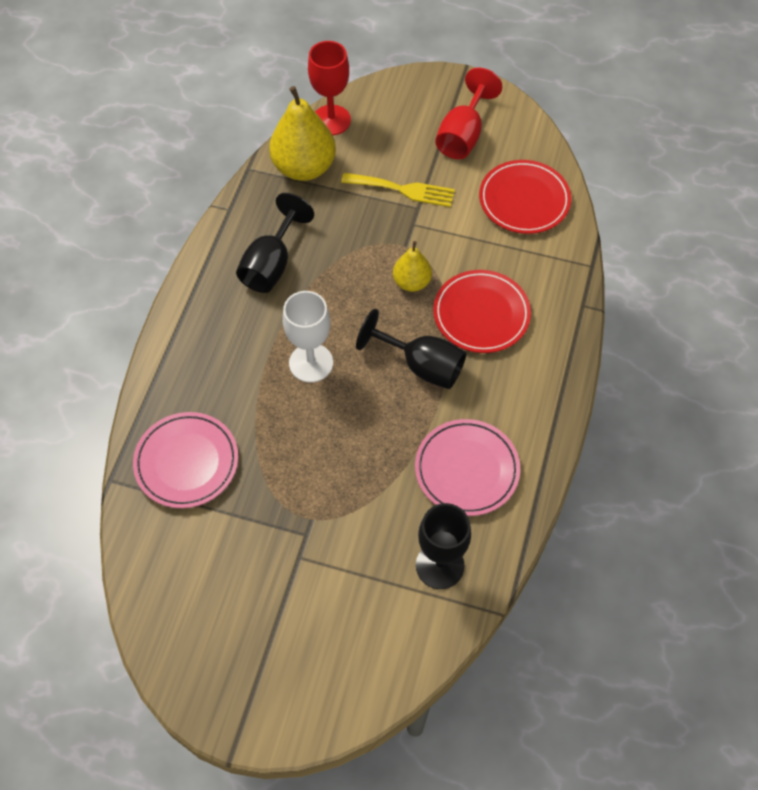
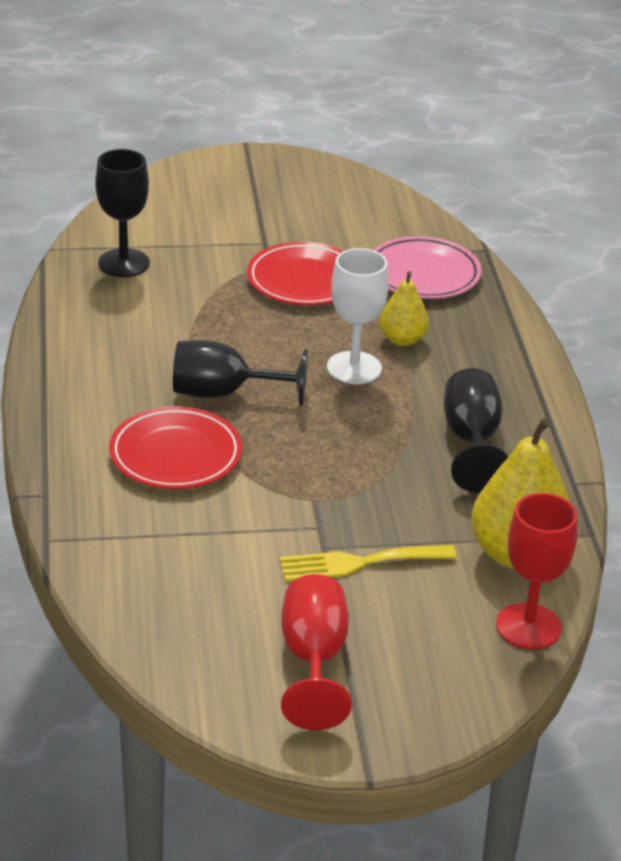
camera: 155 degrees right, 25 degrees down
(411, 282) = (283, 465): yellow pear -> yellow pear (402, 340)
(467, 469) = (128, 327): pink plate -> none
(524, 200) = (175, 594): red plate -> red plate (304, 280)

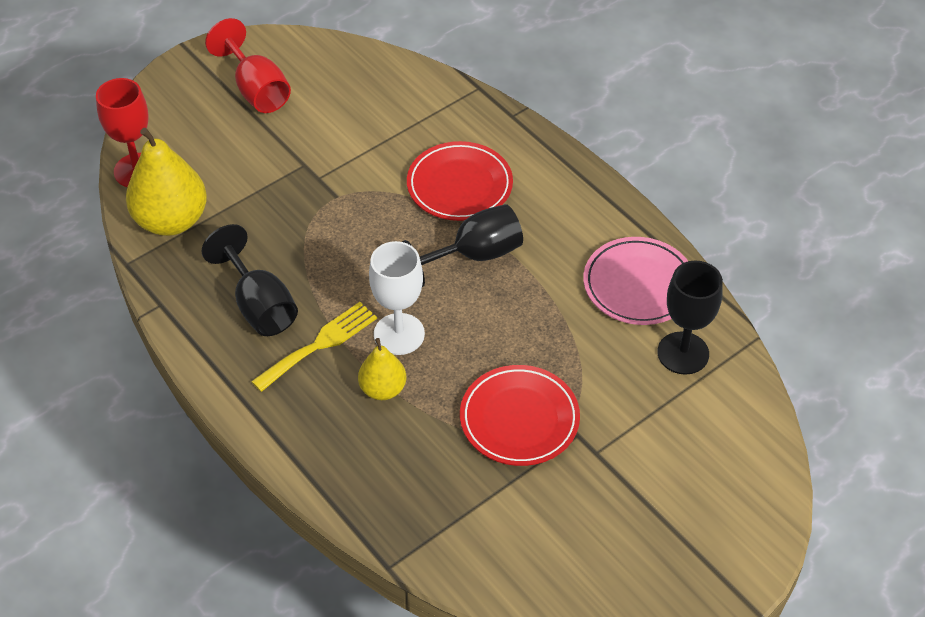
camera: 150 degrees right, 15 degrees up
(359, 563) = (273, 164): yellow fork -> yellow fork (319, 344)
(423, 274) = (423, 490): pink plate -> pink plate (638, 285)

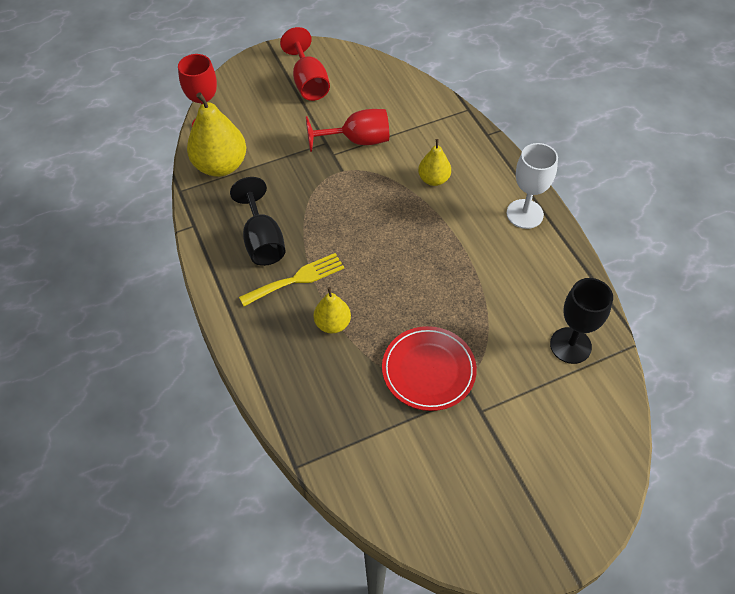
camera: 15 degrees right, 5 degrees up
(345, 154) = (357, 140): none -> red goblet
(399, 334) = (357, 283): white goblet -> white goblet (524, 214)
(459, 185) = (433, 179): red plate -> yellow pear
(475, 255) = (430, 235): black goblet -> none
(638, 285) = (549, 283): pink plate -> none

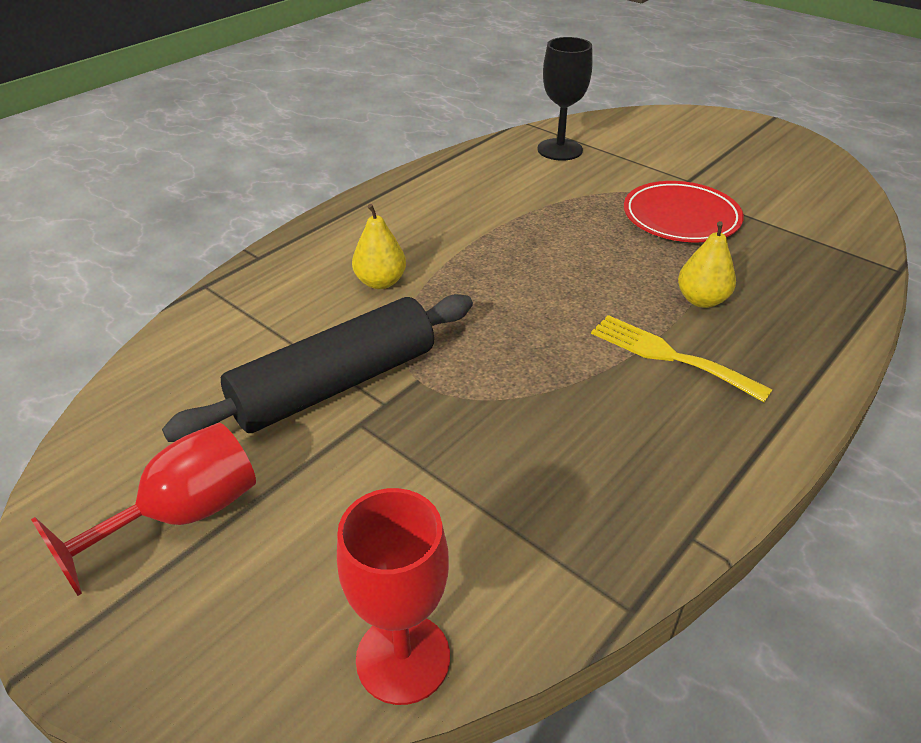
camera: 115 degrees left, 15 degrees down
(220, 165) = (514, 566): yellow pear -> none
(262, 240) = (638, 421): black goblet -> none
(357, 140) = (335, 384): red goblet -> black rolling pin
(524, 214) = (397, 202): white goblet -> none

